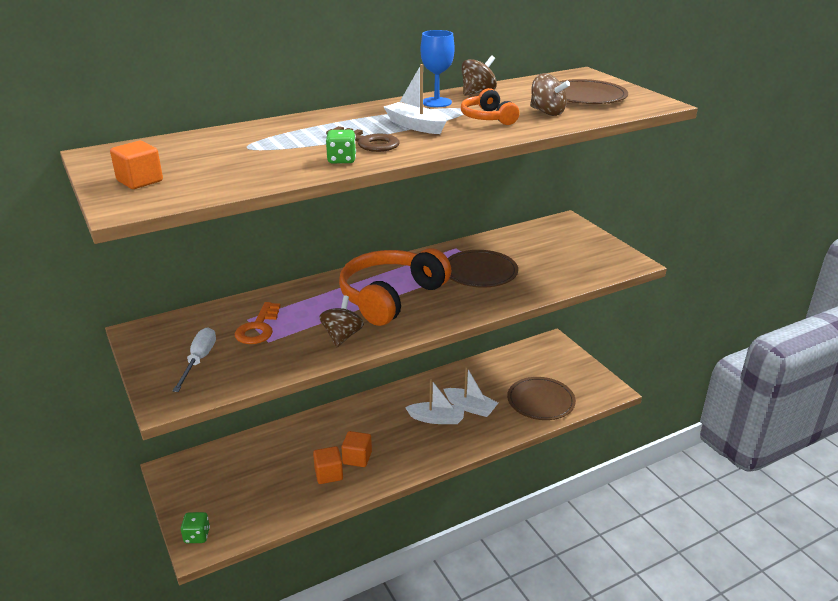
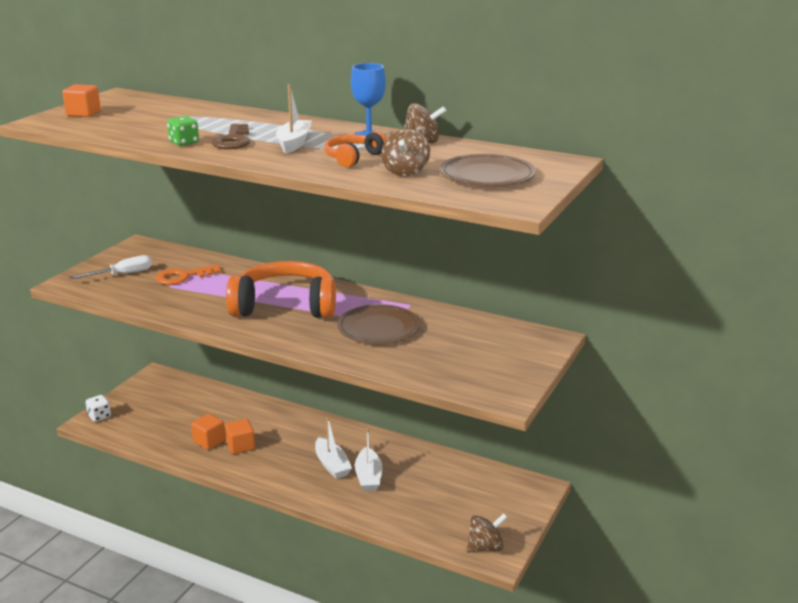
camera: 55 degrees right, 5 degrees down
(197, 536) = (99, 416): green dice -> white dice
(342, 336) = (203, 308): brown spinning top -> brown spinning top (485, 547)
(540, 401) = (425, 515): brown plate -> none

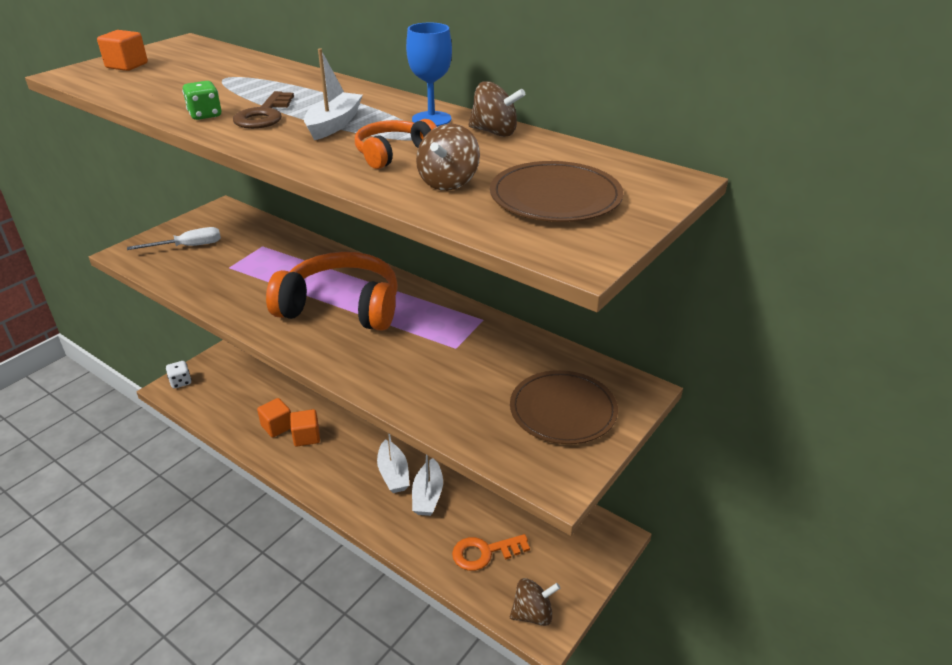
camera: 10 degrees right, 10 degrees up
(183, 277) = (249, 255): orange key -> orange key (484, 553)
(378, 328) = (435, 351): brown plate -> brown plate (563, 410)

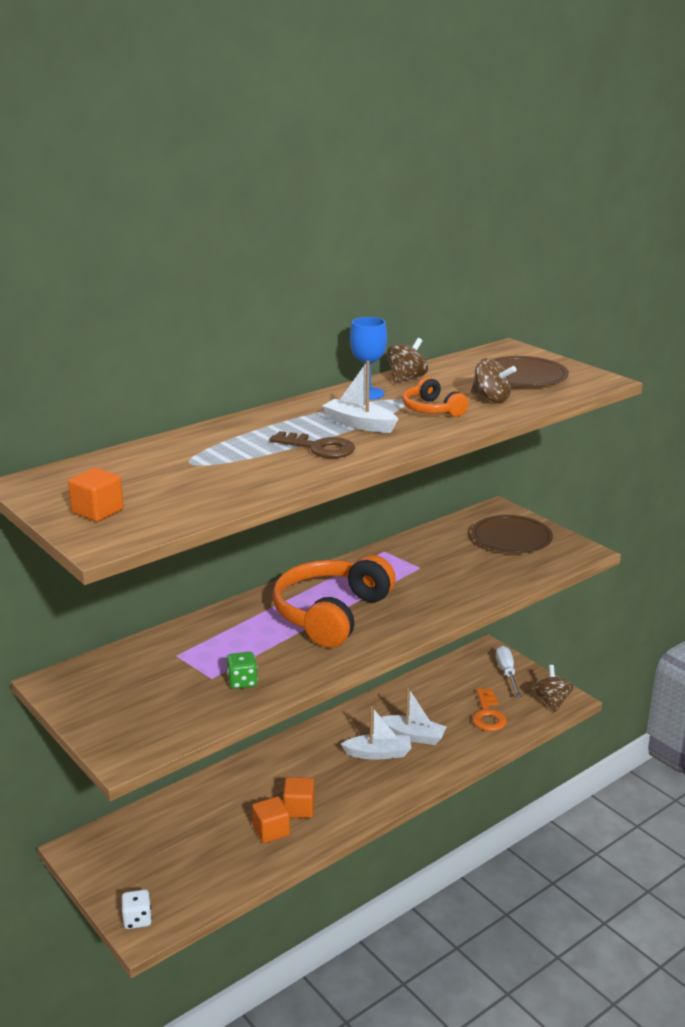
camera: 75 degrees left, 10 degrees down
(188, 246) = (141, 707): white screwdriver -> white screwdriver (507, 673)
(205, 115) = (302, 470): green dice -> green dice (242, 682)

